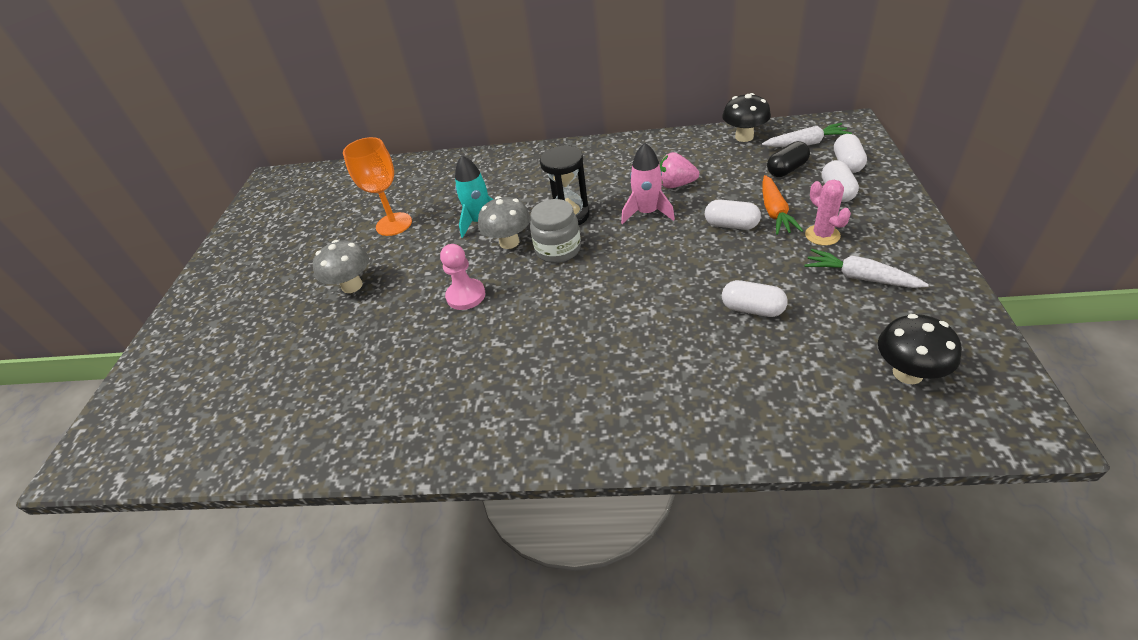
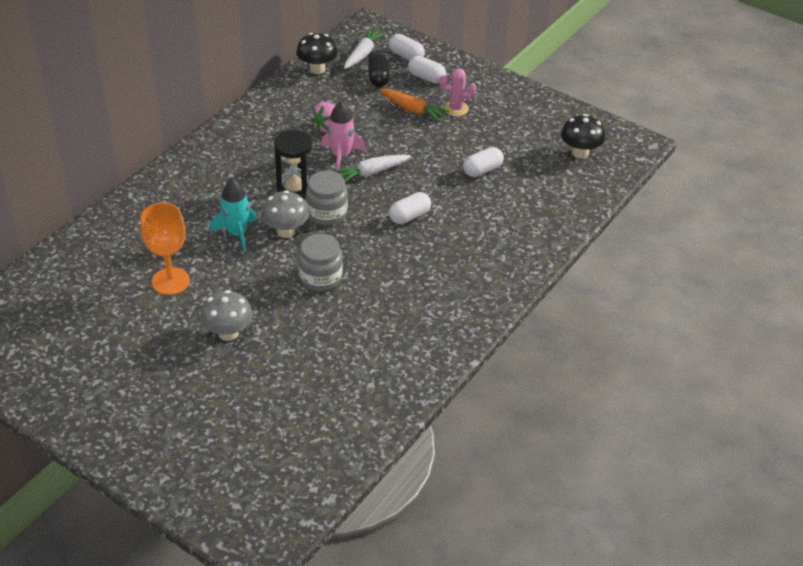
camera: 65 degrees left, 0 degrees up
(466, 296) = (320, 277): pink pawn -> grey jar
(731, 225) = (402, 132): white capsule -> white capsule (409, 216)
(860, 277) = (504, 121): white carrot -> white carrot (371, 173)

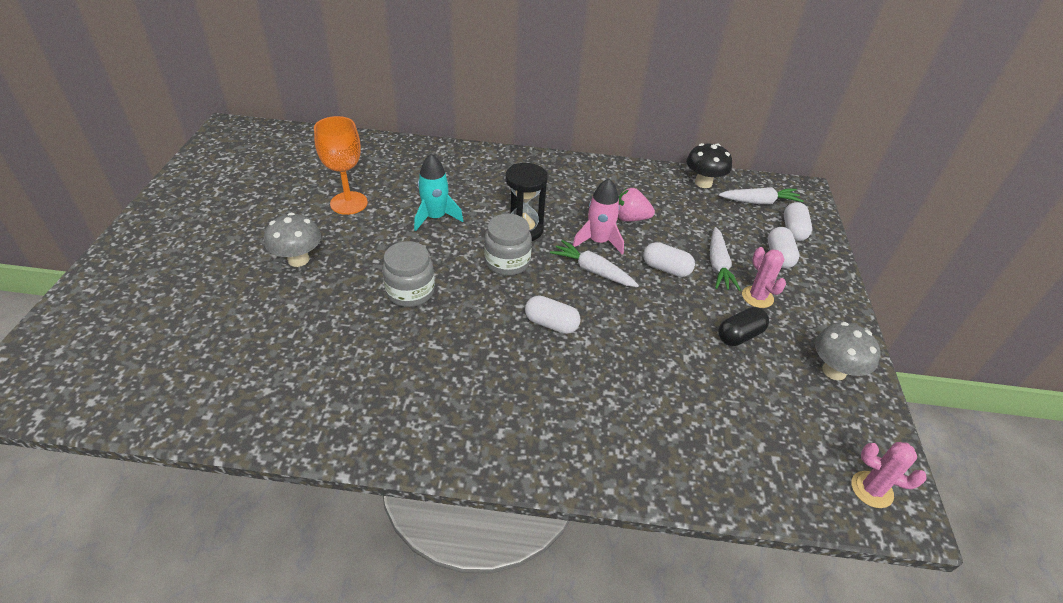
camera: 60 degrees right, 0 degrees up
(286, 231) = (461, 245): grey mushroom -> grey mushroom (834, 371)
(378, 78) = (737, 224): black capsule -> black capsule (739, 335)
(413, 110) = (718, 265): orange carrot -> white carrot
(482, 170) = (680, 357): white capsule -> white capsule (666, 269)
(580, 153) = (808, 445): black mushroom -> none
(621, 146) = (871, 489): none -> pink cactus

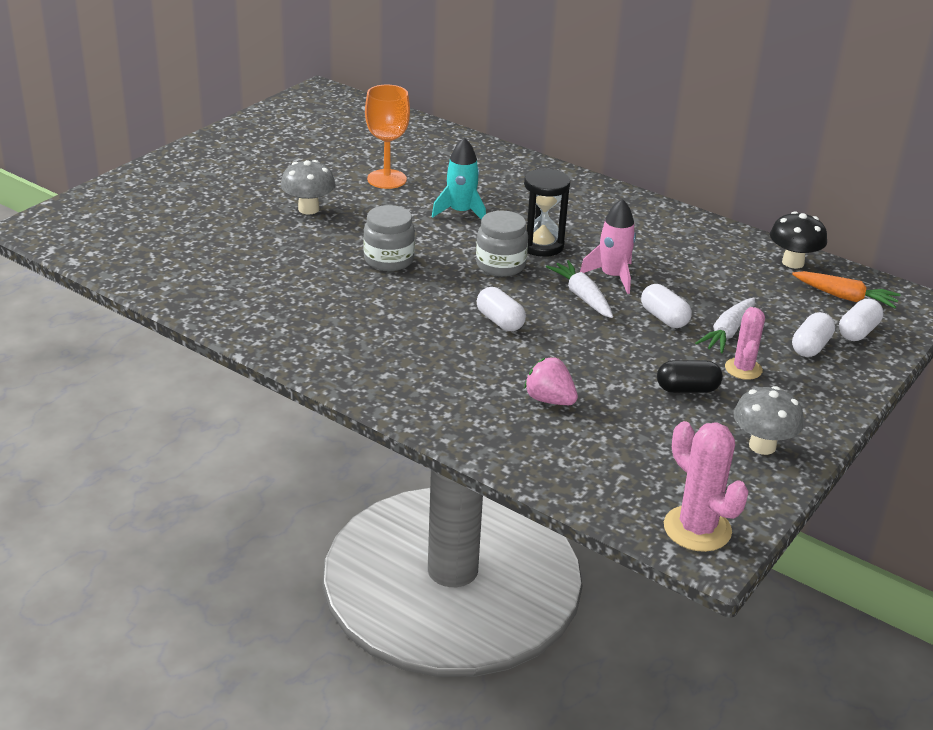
camera: 30 degrees right, 10 degrees down
(630, 218) = (669, 268): pink strawberry -> pink strawberry (549, 400)
(759, 202) = (845, 297): white carrot -> orange carrot
(871, 489) = (697, 529): pink cactus -> pink cactus, size x1.55

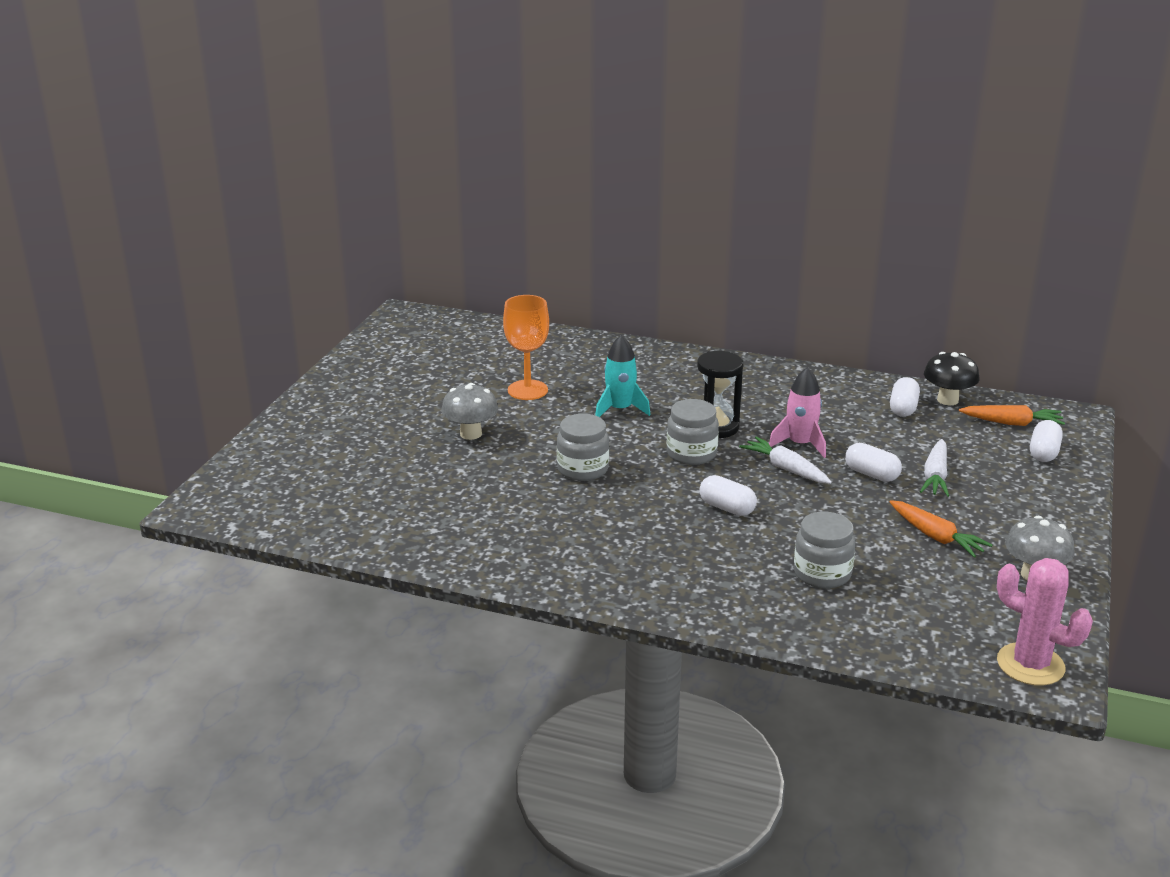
camera: 15 degrees left, 5 degrees down
(549, 400) = (822, 573): pink strawberry -> grey jar
(687, 389) = (936, 536): black capsule -> orange carrot
(743, 369) = (971, 507): pink cactus -> none
(810, 347) = (1014, 474): white capsule -> white capsule (903, 408)

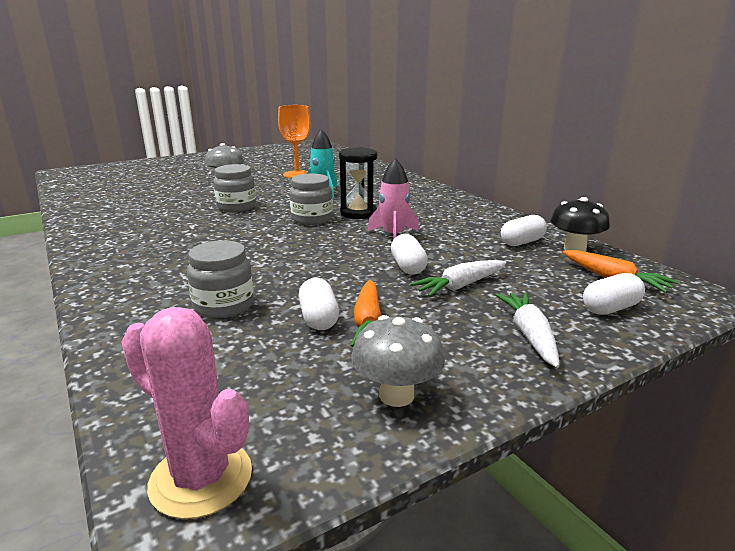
camera: 40 degrees right, 5 degrees down
(727, 508) = (263, 248): white capsule -> white capsule (319, 318)
(786, 469) = (352, 243): white carrot -> white carrot (529, 335)
(1030, 665) = (201, 478): pink cactus -> pink cactus turned 45 degrees counterclockwise

